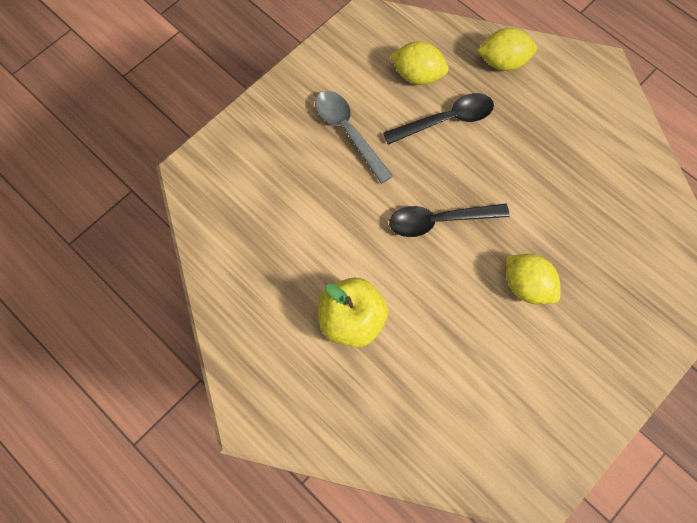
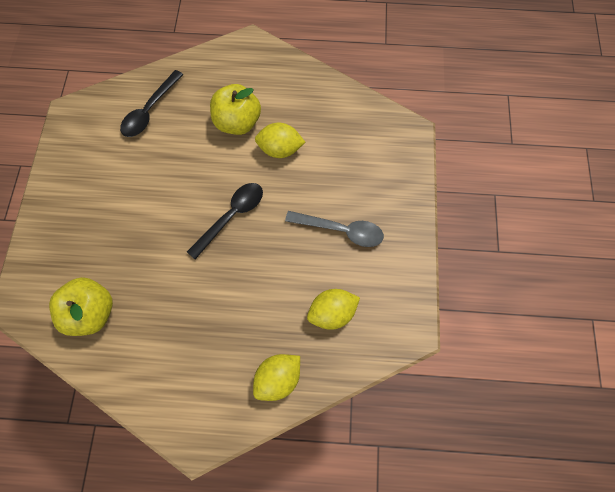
camera: 140 degrees right, 0 degrees up
(447, 120) = (282, 293): black spoon -> black spoon (149, 111)
(527, 286) = (144, 217): yellow lemon -> yellow lemon (280, 149)
(635, 228) = (91, 312): none -> yellow apple

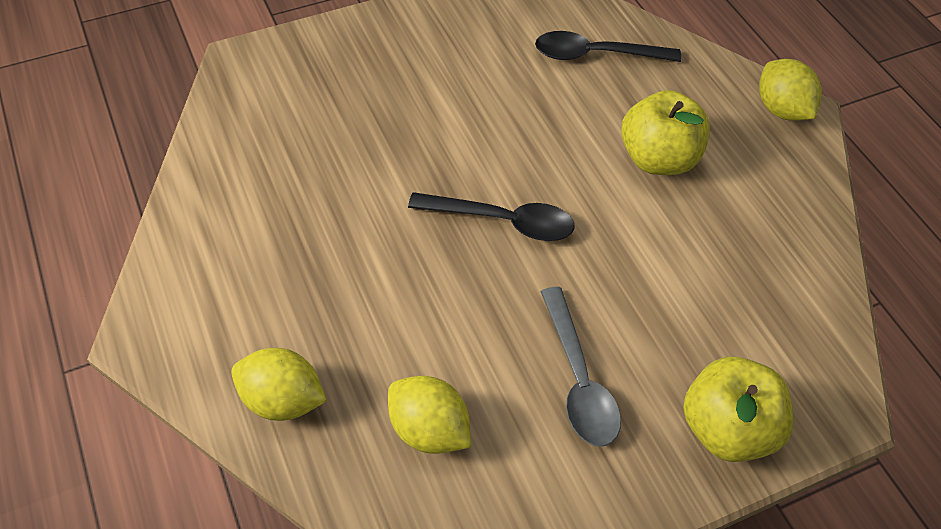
camera: 60 degrees right, 15 degrees down
(91, 312) = (269, 134): yellow apple -> yellow apple (727, 429)
(280, 149) = (656, 232): yellow lemon -> yellow lemon (781, 109)

